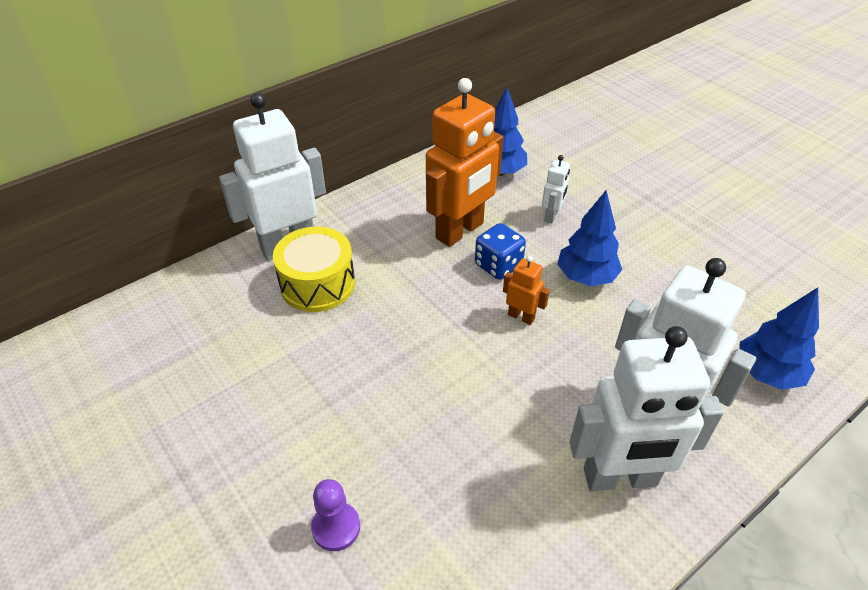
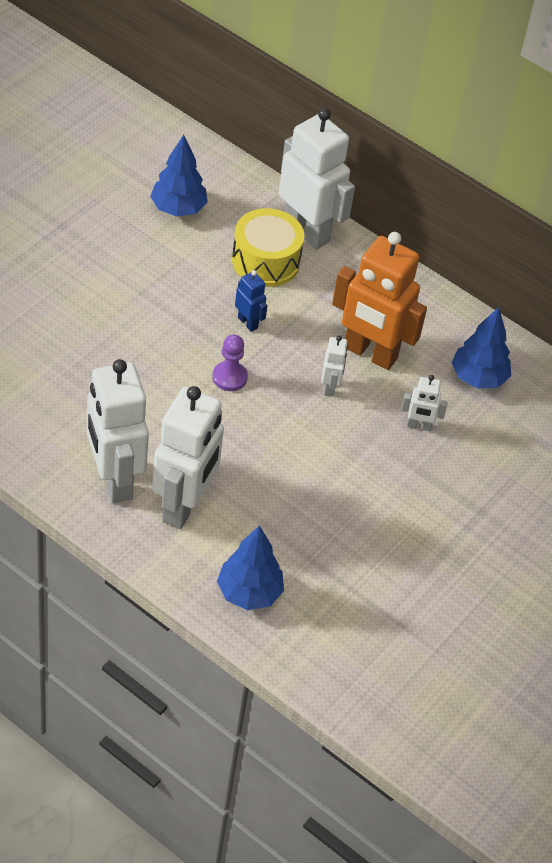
camera: 70 degrees right, 5 degrees up
(336, 527) = (39, 316): purple pawn -> purple pawn (229, 377)
(400, 313) = (248, 322): none -> blue robot
(498, 265) = (330, 387): blue dice -> white robot
(521, 316) = (268, 408): orange robot -> none
(586, 277) = (335, 456): blue tree -> blue tree (178, 208)

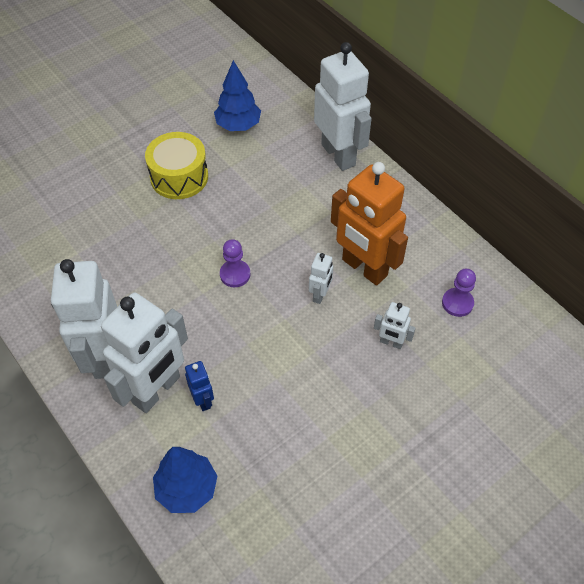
camera: 20 degrees right, 5 degrees up
(248, 322) = (266, 227): blue robot -> blue robot (203, 400)
(266, 261) = (297, 176): yellow drum -> yellow drum (179, 177)
(478, 378) = (457, 303): blue tree -> purple pawn

